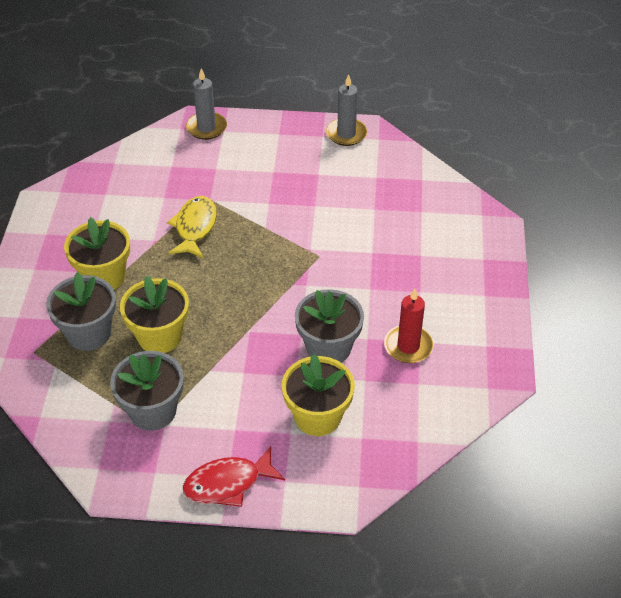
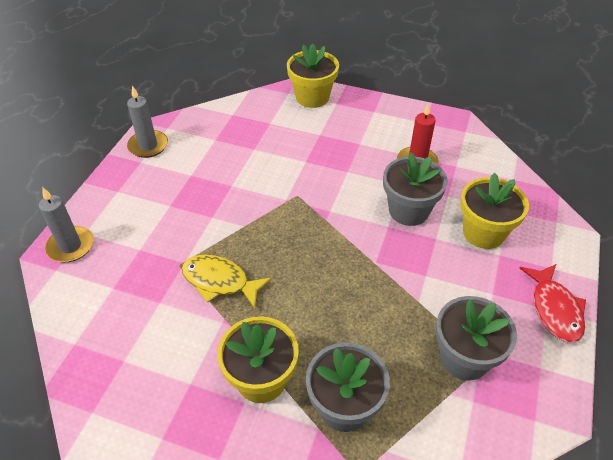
camera: 75 degrees left, 0 degrees up
(159, 336) = (365, 337): yellow flower pot -> yellow flower pot (312, 97)

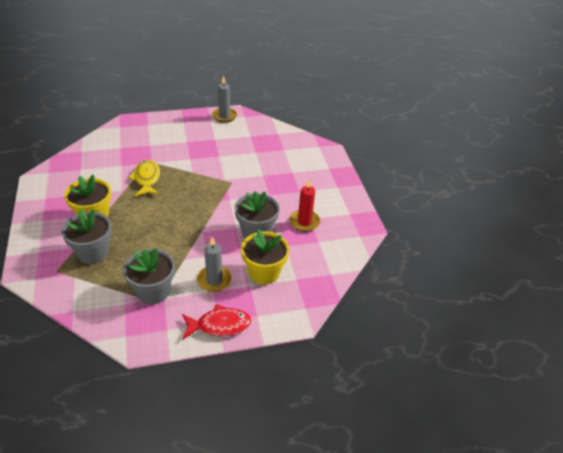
camera: 55 degrees right, 5 degrees down
(70, 246) = (136, 124): grey candle -> grey candle (214, 280)
(312, 97) = (324, 157): yellow flower pot -> none
(554, 309) = (220, 325): red fish -> red fish turned 150 degrees counterclockwise

